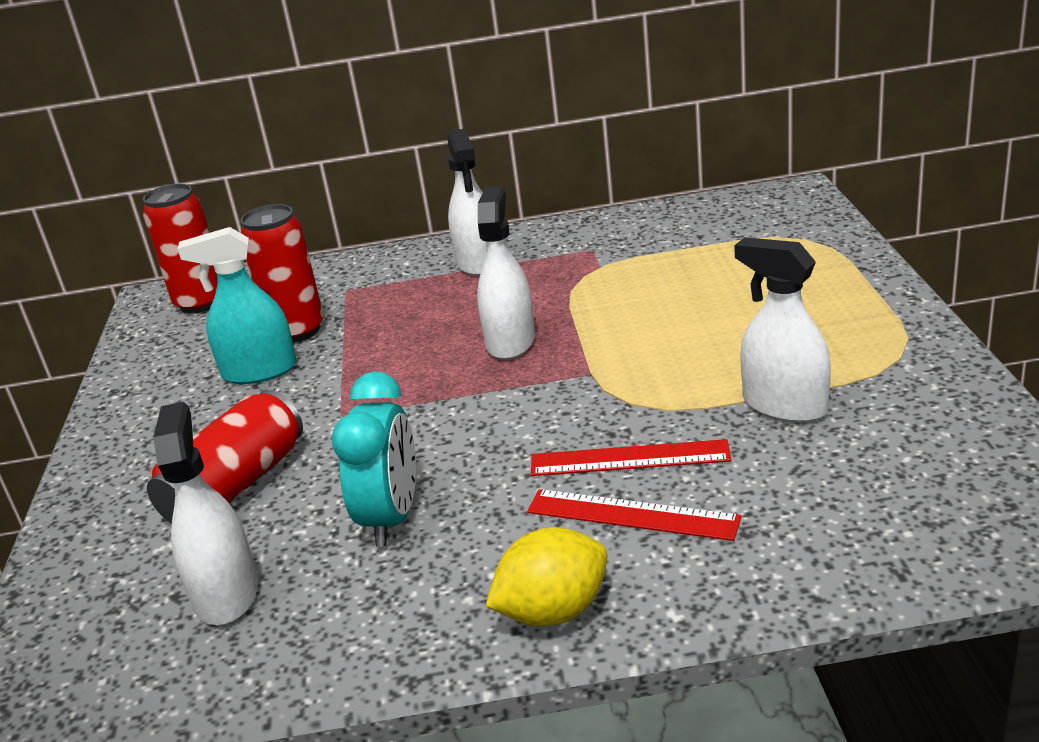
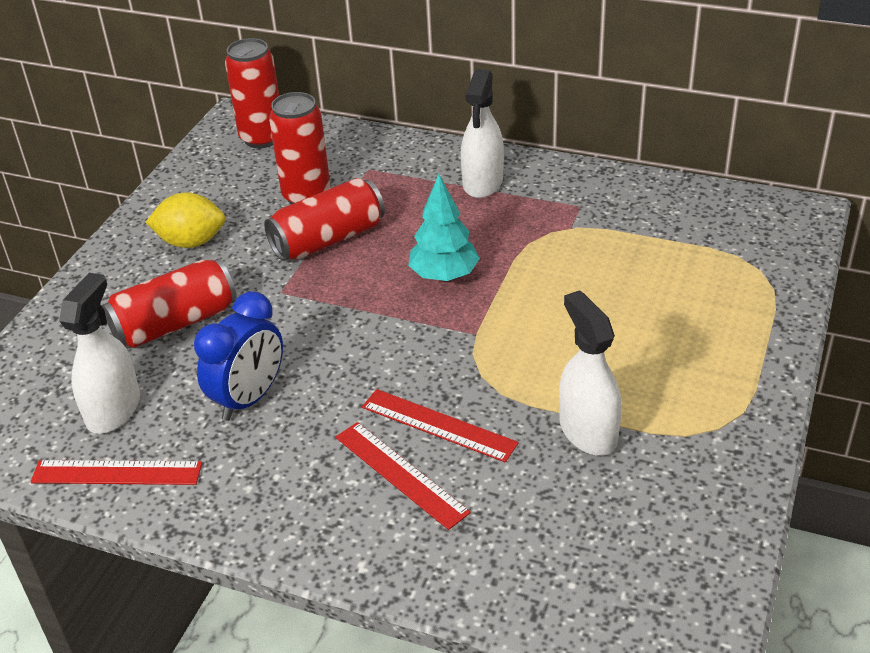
camera: 25 degrees right, 10 degrees up
(259, 371) = (256, 225): turquoise spray bottle -> none
(285, 653) = (117, 472): none -> red ruler
(355, 356) = (328, 239): none -> red can
(391, 518) = (249, 398): turquoise clock -> blue clock
(510, 341) = (444, 275): white spray bottle -> turquoise tree
(553, 611) = (290, 524): yellow lemon -> yellow lemon (191, 242)

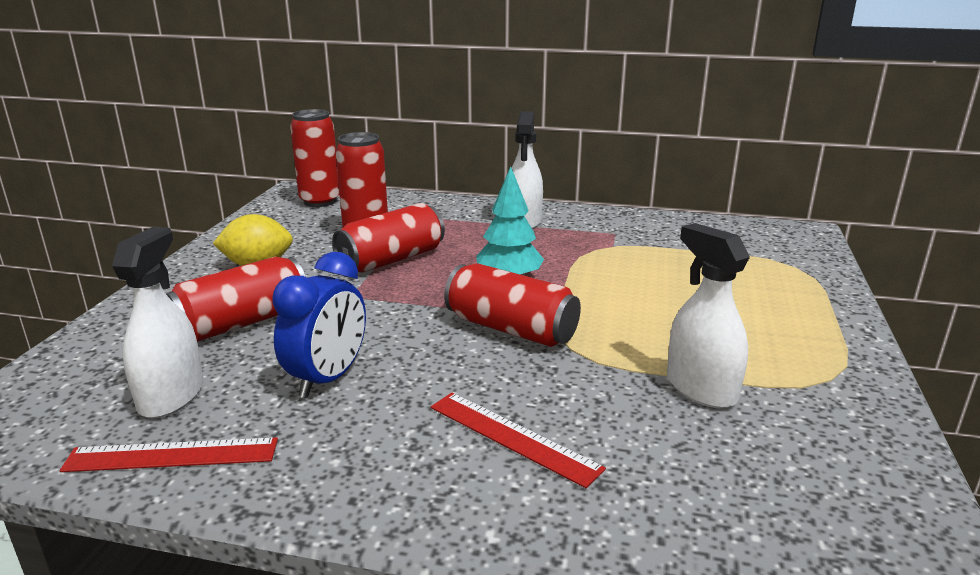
camera: 10 degrees left, 15 degrees down
(429, 346) = (511, 329): none -> red can
(438, 425) = (541, 391): red ruler -> none

